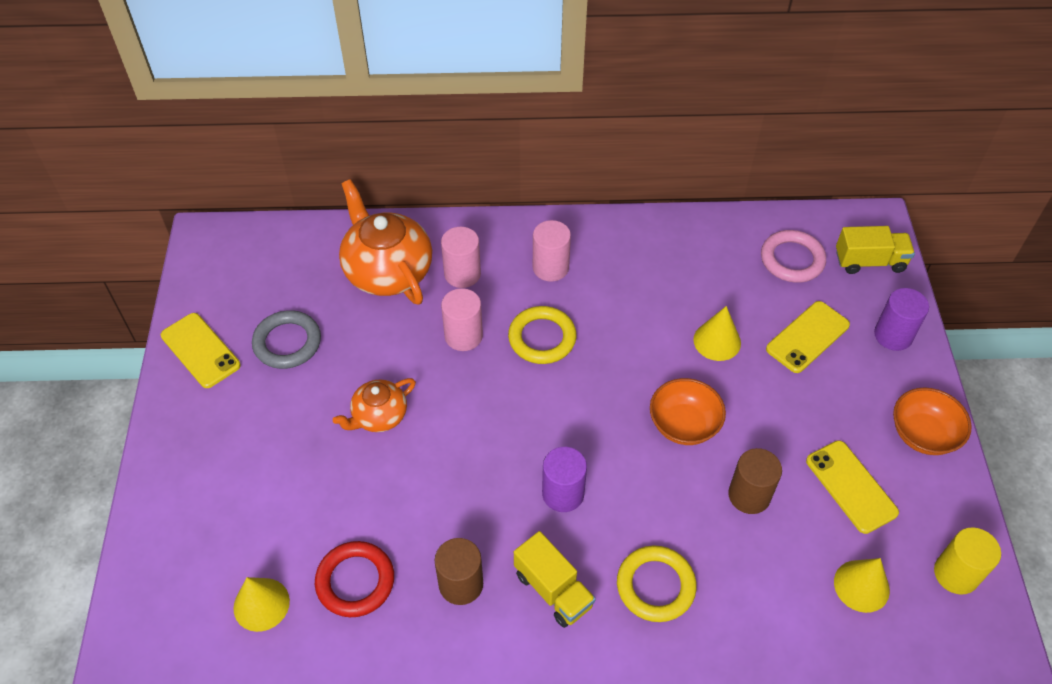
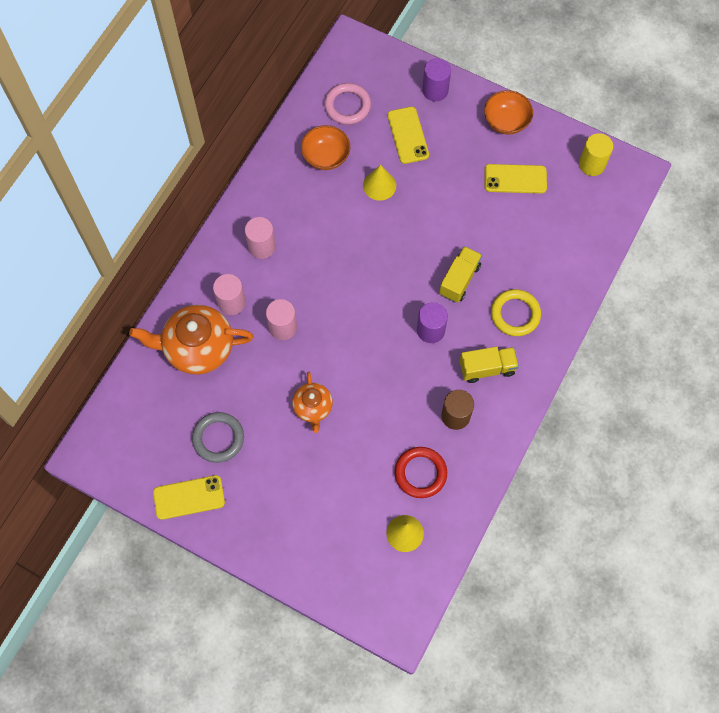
camera: 60 degrees left, 15 degrees up
(542, 338) = (314, 282): yellow ring -> none
(684, 425) = (425, 239): orange bowl -> orange bowl (326, 156)
(749, 495) = (490, 233): brown cylinder -> none
(861, 586) = (573, 213): yellow cone -> none
(869, 261) = (376, 65): yellow truck -> yellow truck (459, 280)

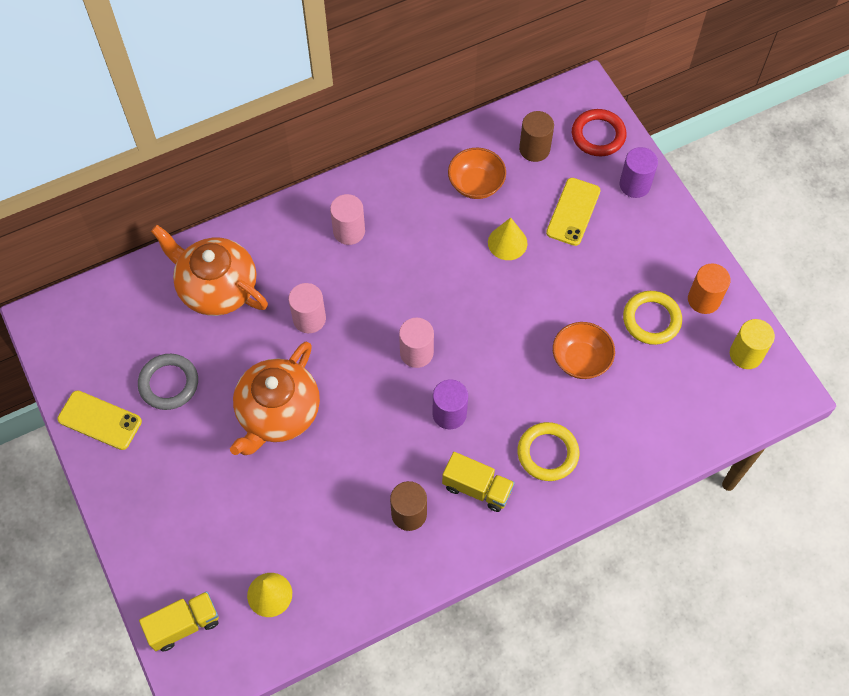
camera: 35 degrees right, 5 degrees down
(231, 302) = (280, 265): pink cylinder -> pink cylinder (416, 353)
(313, 407) = (277, 413): orange teapot -> orange teapot, size x1.79
(347, 106) = (534, 149): pink ring -> brown cylinder
(420, 473) = (330, 546): red ring -> red ring (598, 135)
(459, 280) = (516, 383): yellow truck -> yellow truck (184, 625)
(506, 121) = (686, 257): orange bowl -> orange bowl (581, 359)
(515, 179) = (651, 320): yellow phone -> yellow ring
(538, 143) = (703, 299): none -> orange cylinder

